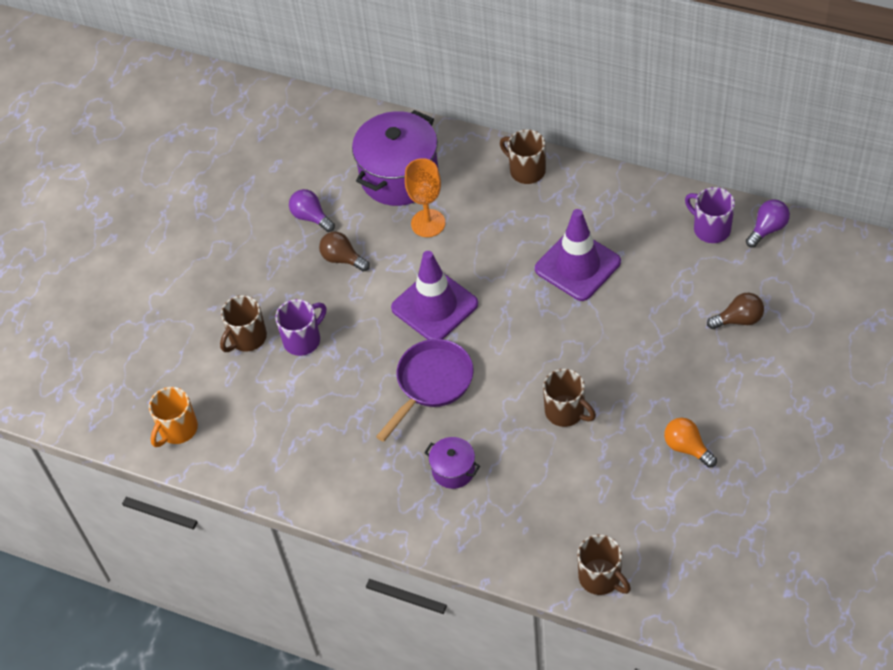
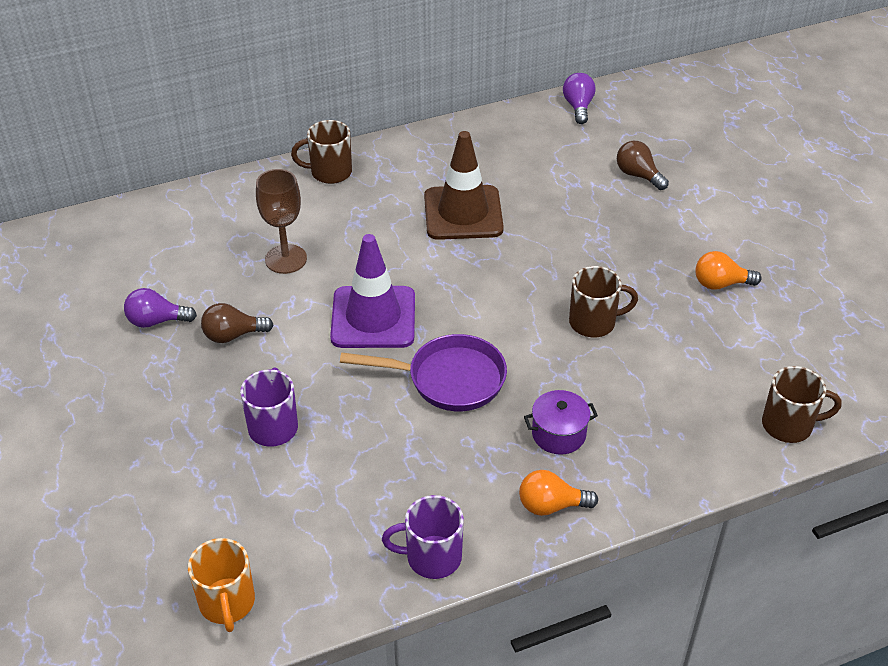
camera: 50 degrees left, 10 degrees down
(247, 338) = (208, 464): brown mug -> none
(397, 510) = (551, 505): none -> orange light bulb
(399, 176) = (211, 239): purple pot -> none
(428, 223) = (286, 259): orange goblet -> brown goblet
(431, 383) = (448, 379): purple pan -> purple pan turned 105 degrees clockwise
(577, 265) = (463, 213): purple traffic cone -> brown traffic cone
(710, 229) = (536, 129): purple mug -> purple mug (431, 557)
(738, 320) = (638, 175): brown light bulb -> brown light bulb turned 75 degrees counterclockwise

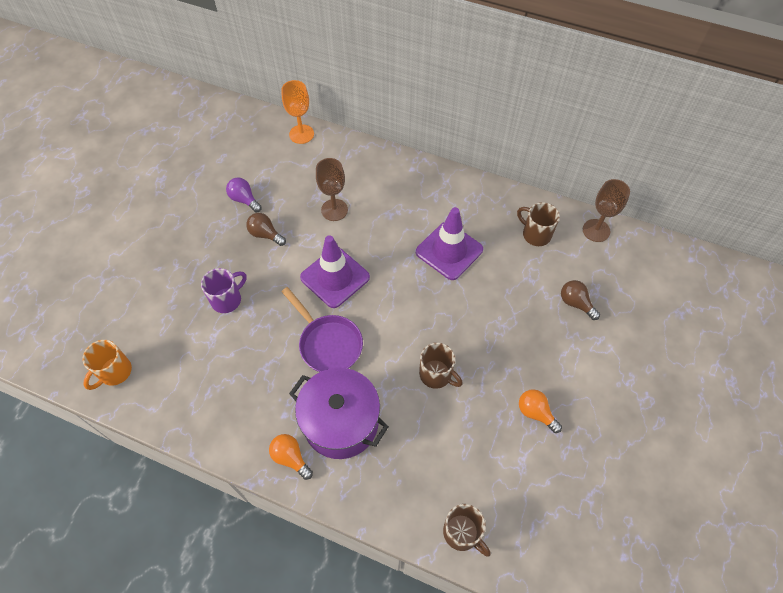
camera: 45 degrees right, 15 degrees up
(142, 215) = (301, 134): none -> orange goblet
(329, 172) = (412, 173): brown mug -> brown mug (535, 234)
(431, 557) = (211, 431): purple mug -> none
(463, 213) = (449, 251): brown traffic cone -> purple traffic cone
(558, 434) = (341, 422): purple pot -> purple pot, size x2.07
(578, 107) = (596, 230): purple light bulb -> brown goblet
(638, 175) = (575, 303): brown light bulb -> brown light bulb turned 45 degrees counterclockwise

